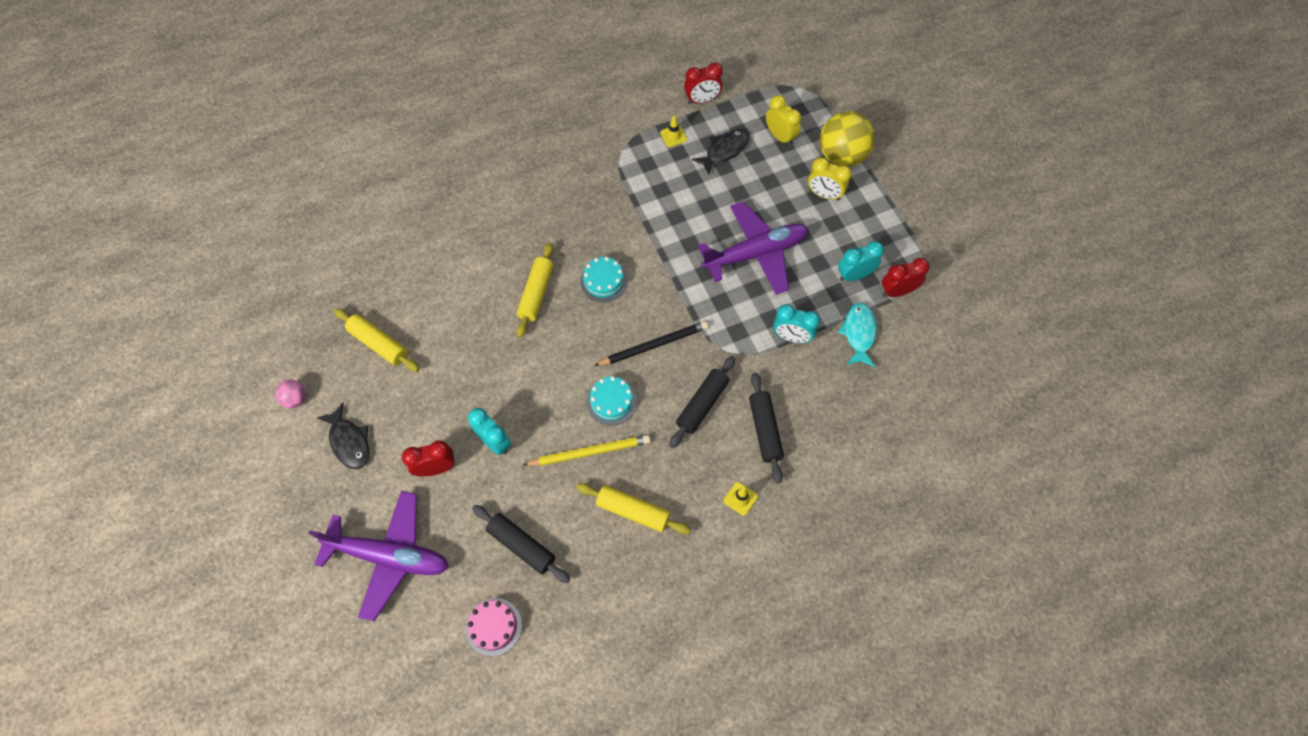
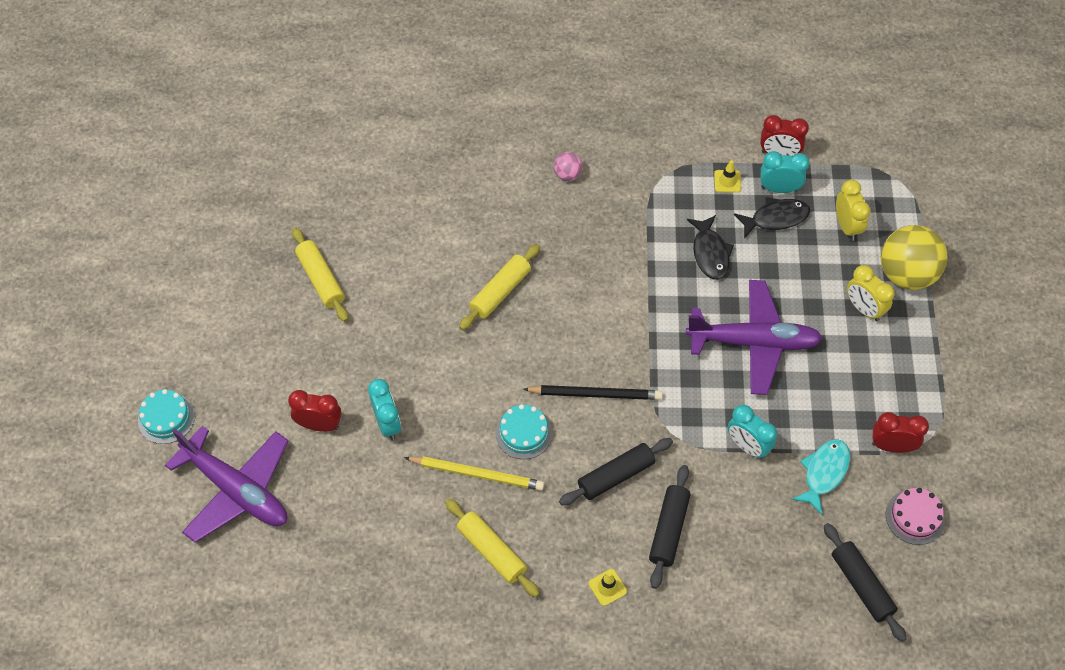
camera: 25 degrees right, 5 degrees down
(296, 399) = (218, 301): pink ball -> pink ball (567, 175)
(349, 442) = (249, 364): black fish -> black fish (710, 253)
(493, 626) = (303, 600): pink cake -> pink cake (915, 517)
(522, 545) = (366, 536): black rolling pin -> black rolling pin (861, 585)
(604, 281) = (576, 307): turquoise cake -> turquoise cake (166, 418)
(854, 275) = (852, 409): turquoise clock -> turquoise clock (779, 188)

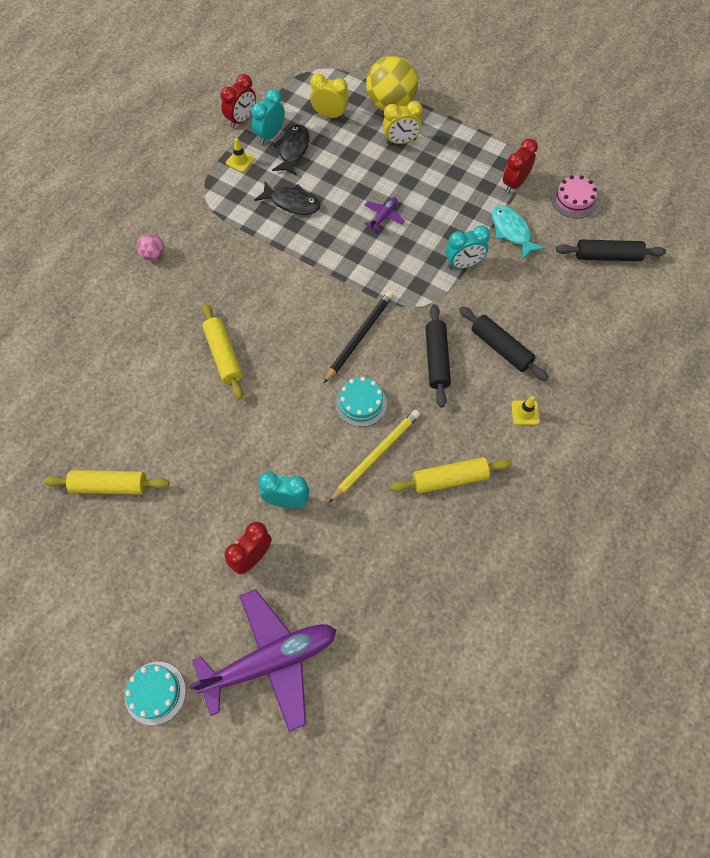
camera: 60 degrees left, 5 degrees up
(754, 342) = (383, 216): purple plane -> purple plane, size x0.41

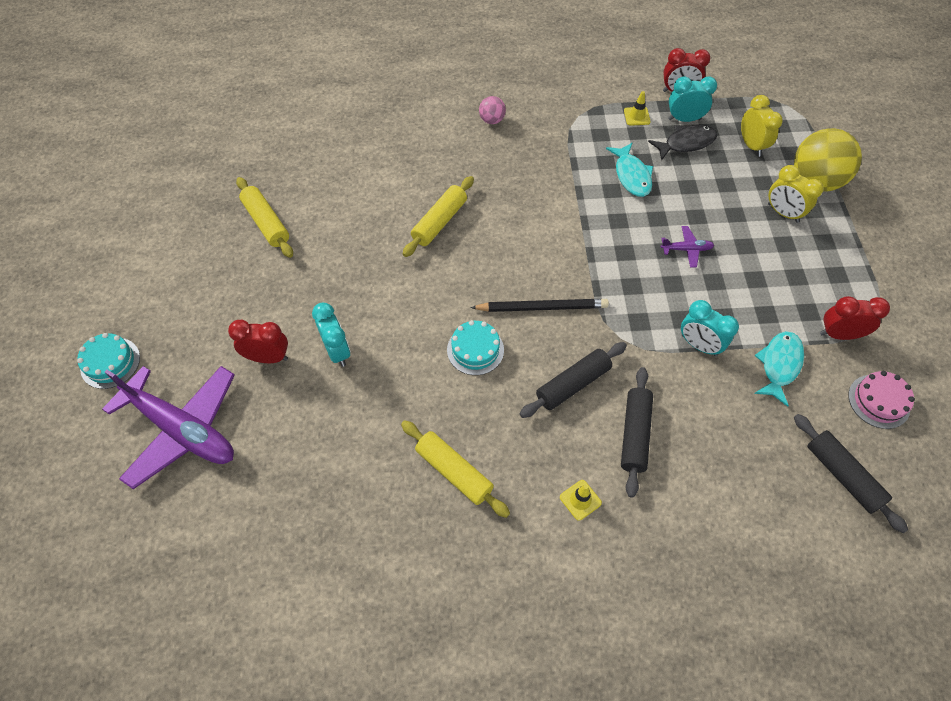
camera: 55 degrees right, 5 degrees down
(292, 203) = (631, 176): black fish -> turquoise fish
(376, 455) = (432, 393): yellow pencil -> none

